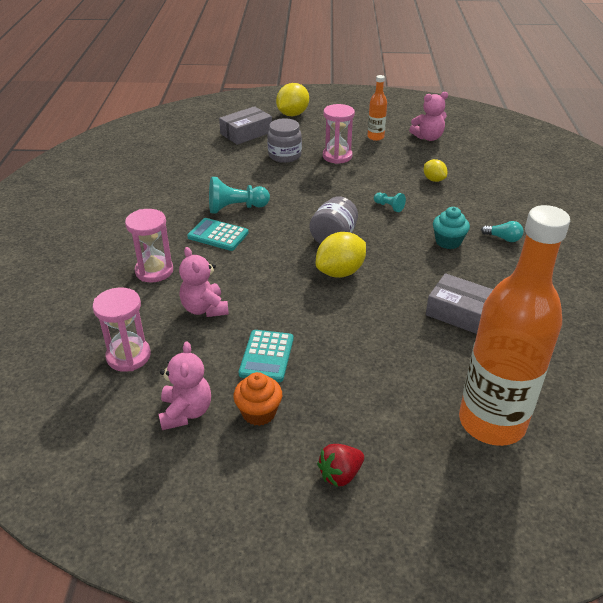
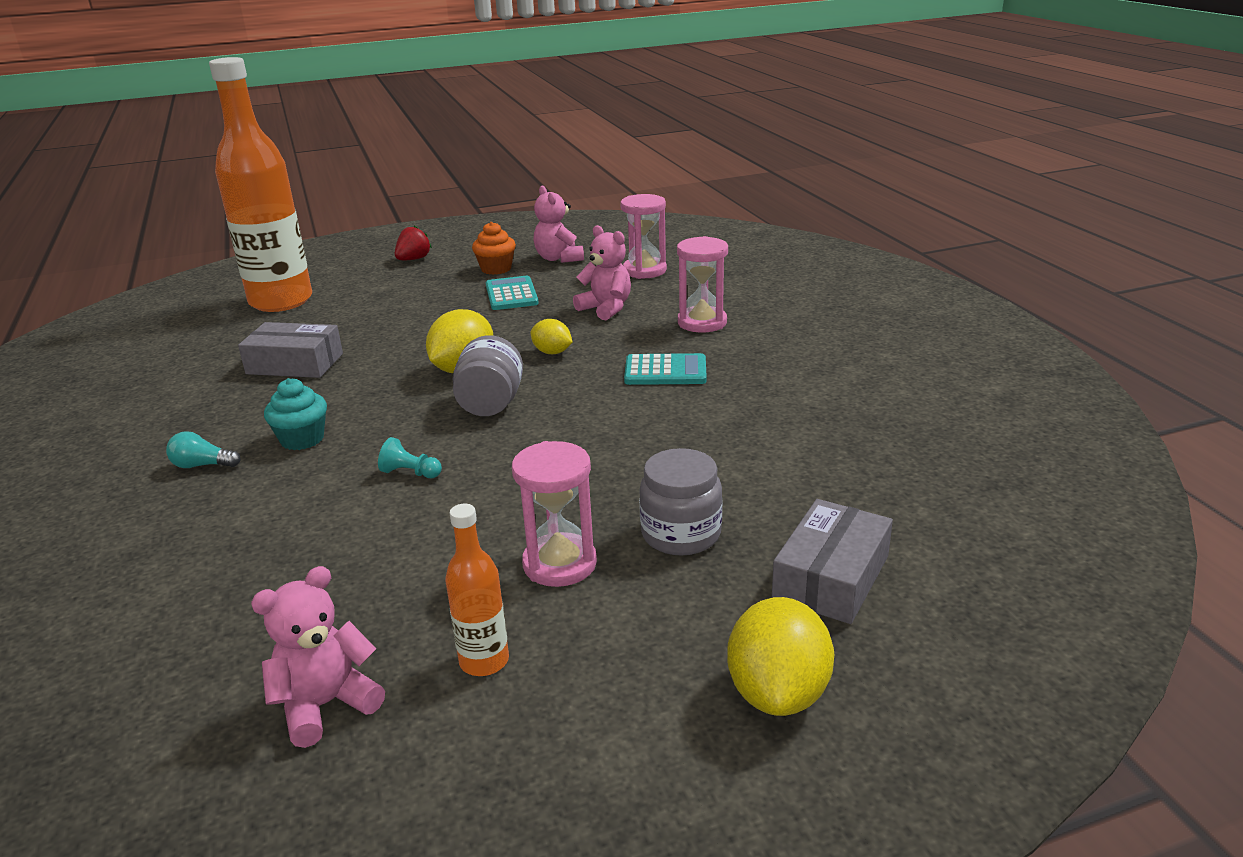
camera: 160 degrees right, 10 degrees down
(236, 208) = (677, 410): turquoise pawn -> none
(434, 179) = (318, 556): yellow lemon -> yellow lemon (552, 352)

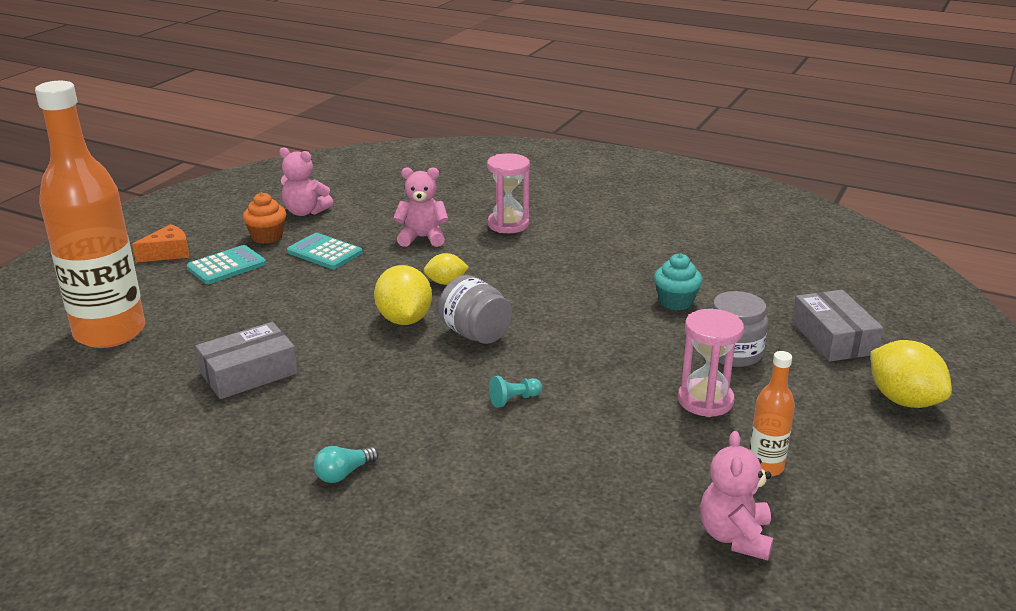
camera: 45 degrees left, 0 degrees up
(302, 439) = (385, 418): turquoise cupcake -> turquoise cupcake (675, 302)
(413, 259) = (168, 253): red strawberry -> orange cheese
(644, 270) = (395, 200): pink hourglass -> none
(665, 371) = (547, 265): turquoise calculator -> turquoise calculator (226, 266)

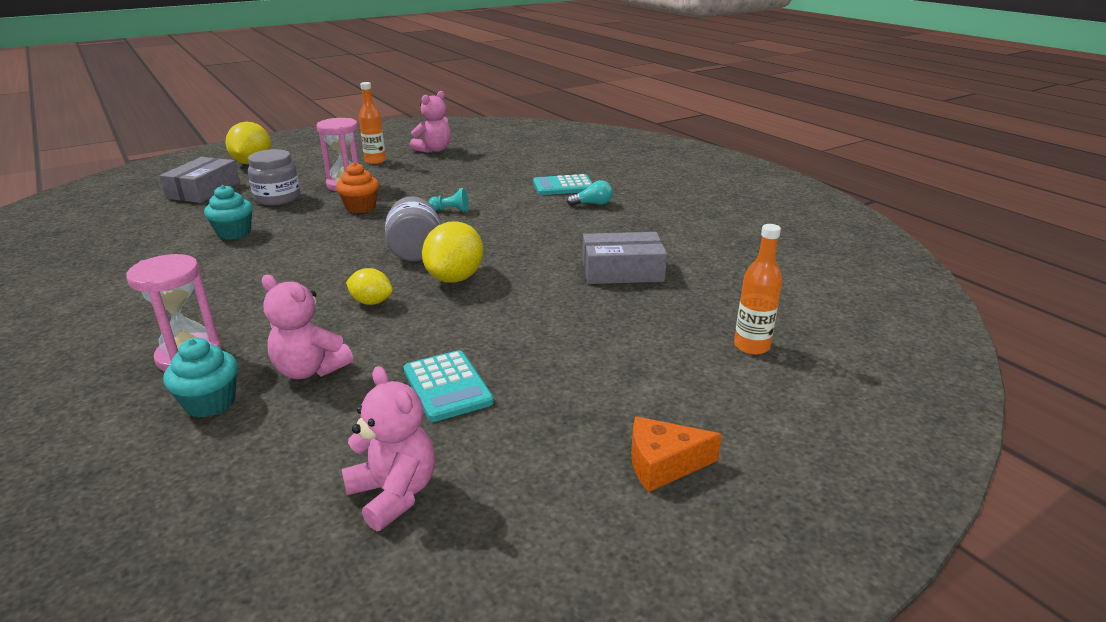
camera: 150 degrees left, 0 degrees up
(110, 332) = (751, 346): orange bottle -> orange bottle, size x0.43
(226, 266) = (586, 405): turquoise calculator -> turquoise calculator (563, 186)
(267, 237) = (498, 448): orange cupcake -> orange cupcake (360, 207)
(452, 213) = (210, 403): none -> turquoise cupcake

